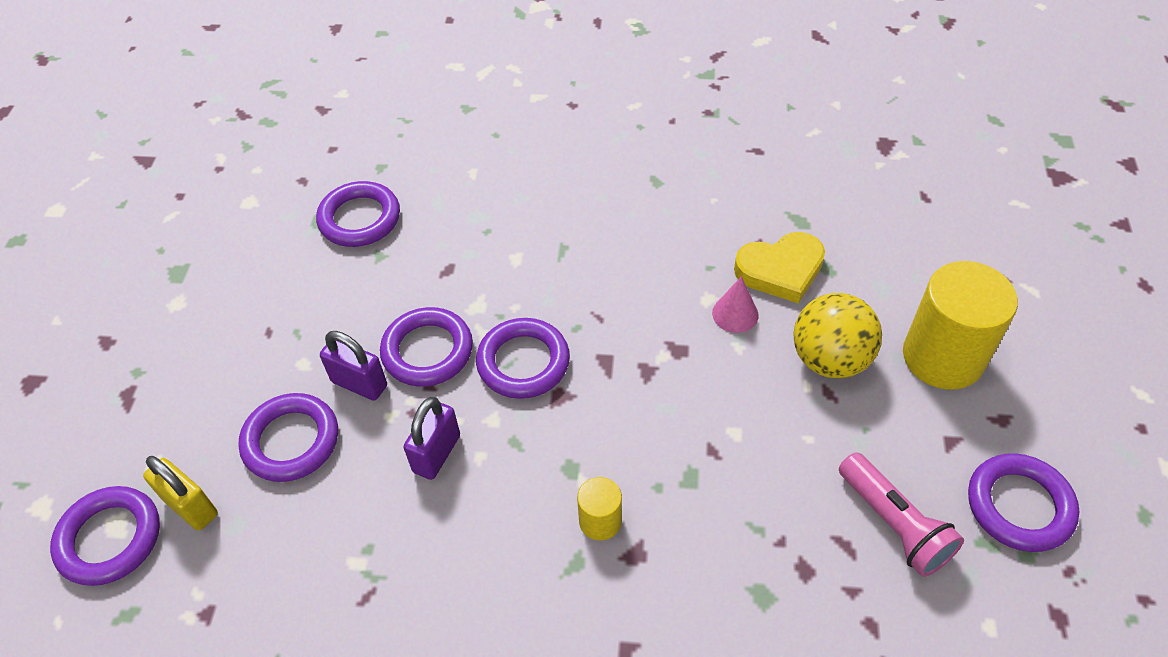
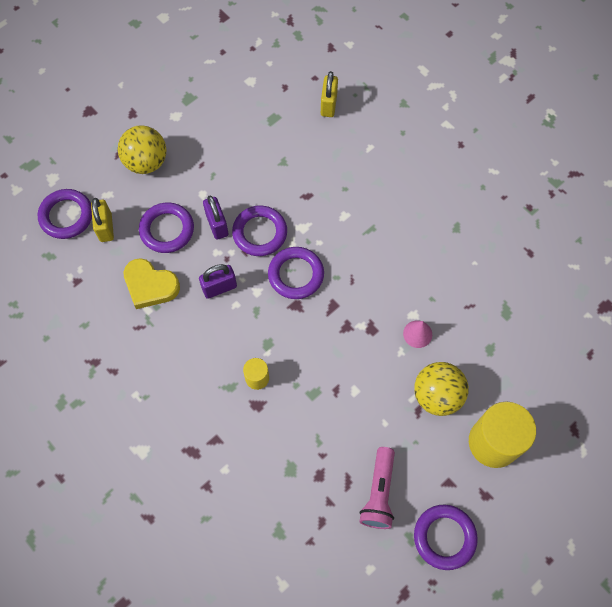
camera: 40 degrees right, 15 degrees up
(181, 383) = (146, 162): none -> yellow ball
(360, 219) = (292, 132): purple ring -> none
(377, 163) = (328, 105): none -> yellow padlock
(780, 270) = (465, 330): yellow heart -> yellow heart (150, 285)

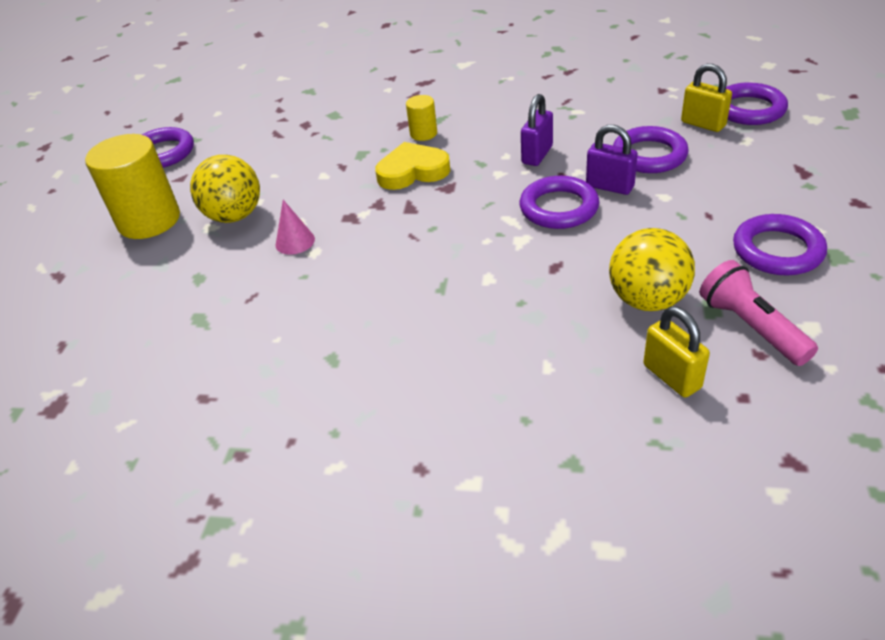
camera: 145 degrees right, 25 degrees down
(146, 162) = (762, 180): yellow ball -> yellow ball (647, 300)
(150, 285) = (599, 121): yellow heart -> yellow heart (412, 171)
(296, 275) = (477, 204): purple ring -> purple ring (777, 250)
(379, 493) = (243, 142): pink flashlight -> pink flashlight (751, 327)

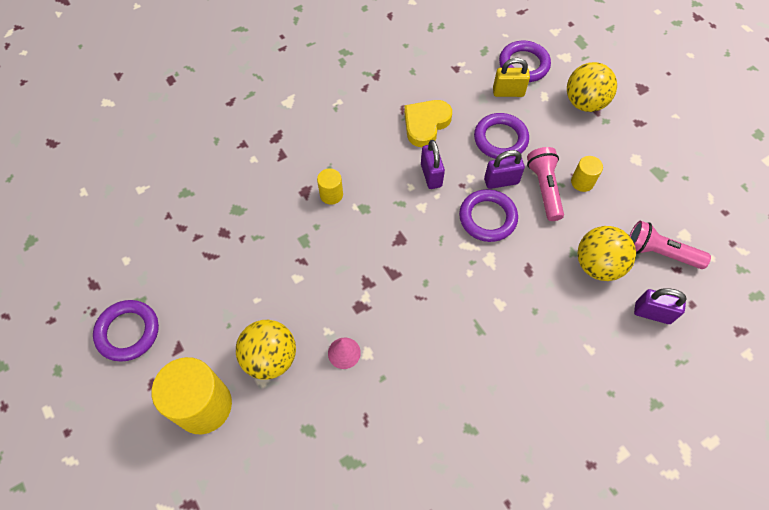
camera: 45 degrees left, 20 degrees up
(412, 171) = (361, 237): yellow heart -> yellow heart (426, 124)
(655, 211) = (544, 188): none -> pink flashlight
(672, 376) = (652, 313): yellow padlock -> purple padlock
(712, 223) = (582, 182): none -> yellow cylinder
(777, 250) = (629, 185): purple ring -> none
(796, 161) = (584, 103): none -> yellow ball

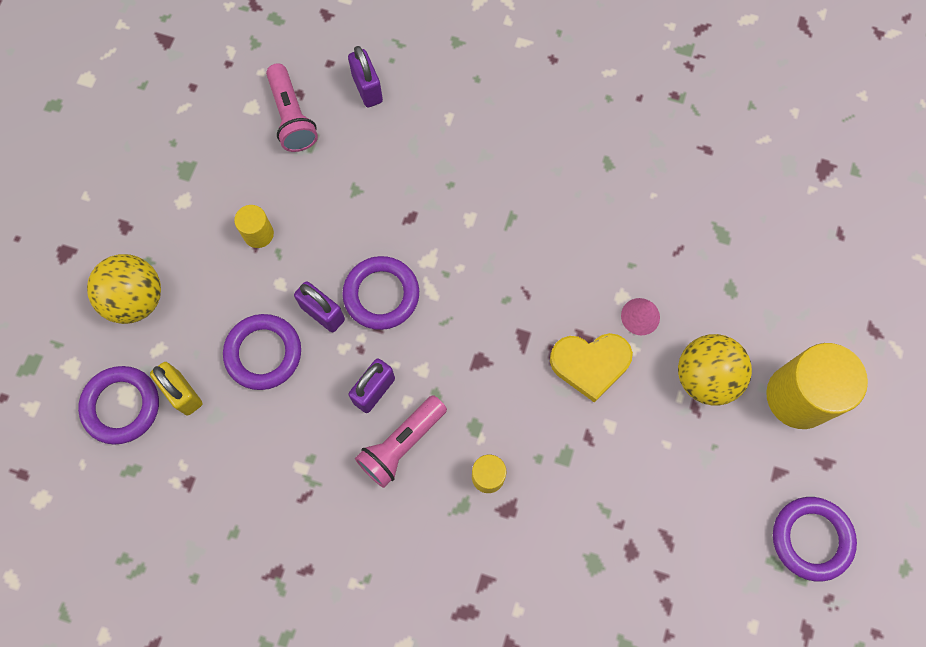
camera: 130 degrees left, 10 degrees up
(426, 124) = (306, 451): yellow heart -> yellow heart (590, 364)
(544, 188) = (297, 265): pink flashlight -> pink flashlight (402, 444)
(597, 265) = (352, 161): yellow ball -> none

